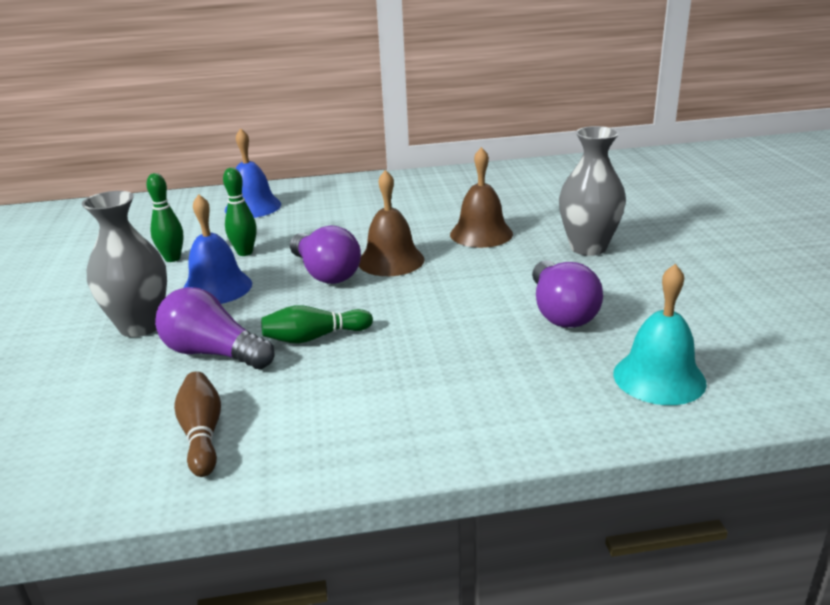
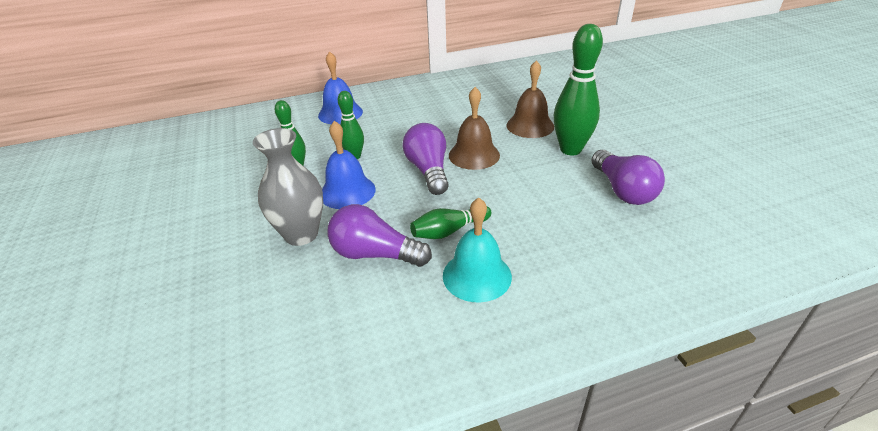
camera: 10 degrees left, 10 degrees up
(202, 434) = (403, 333): brown bowling pin -> none
(325, 273) = (428, 171): purple light bulb -> purple light bulb turned 150 degrees counterclockwise
(518, 263) = (570, 149): none -> green bowling pin
(588, 248) = (614, 132): grey vase -> none
(659, 378) = (720, 241): turquoise bell -> turquoise bell (477, 275)

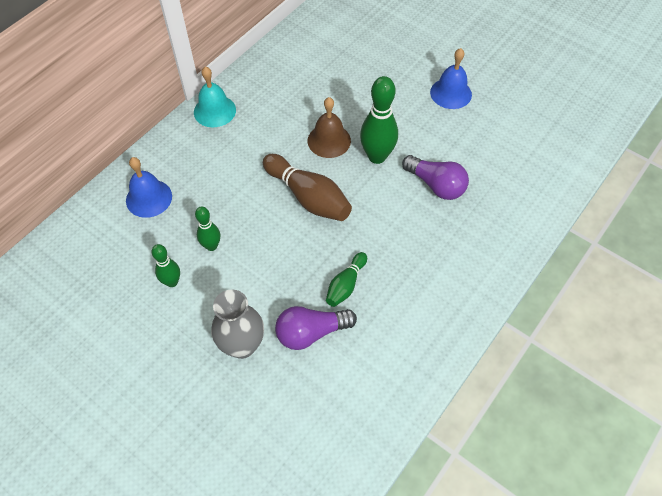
camera: 35 degrees left, 20 degrees up
(347, 191) = (240, 286): blue bell -> blue bell (451, 93)
(428, 171) = (286, 232): purple light bulb -> none
(474, 155) = (308, 197): brown bell -> brown bowling pin
(477, 275) = (390, 312): turquoise bell -> turquoise bell (214, 111)

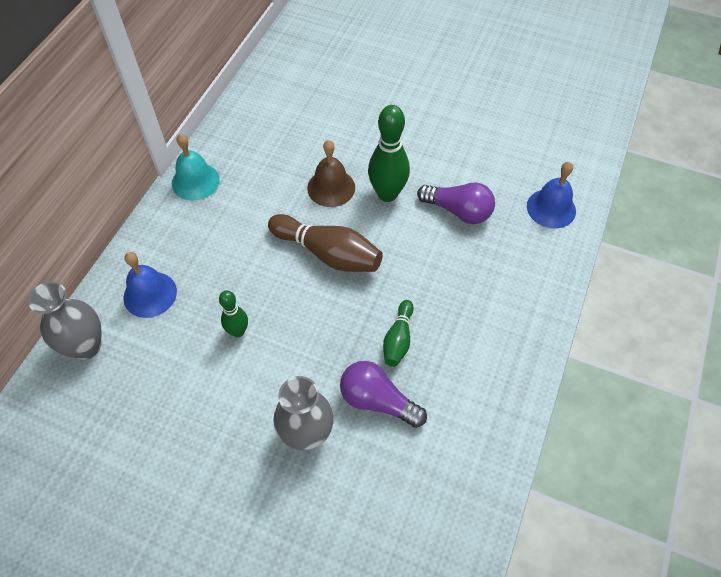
camera: 15 degrees left, 0 degrees up
(85, 229) = (86, 346): none -> grey vase
(172, 282) = (205, 382): green bowling pin -> none
(311, 332) = (377, 401): purple light bulb -> purple light bulb turned 60 degrees clockwise
(451, 93) = (442, 111): blue bell -> blue bell (551, 208)

